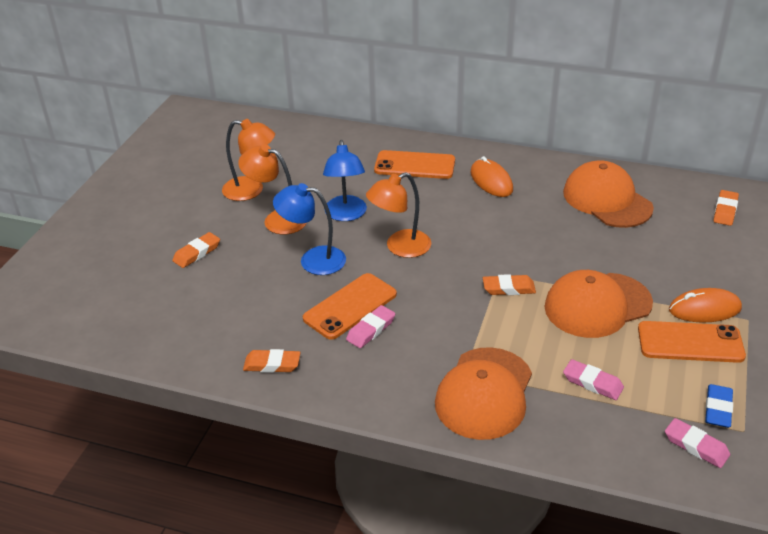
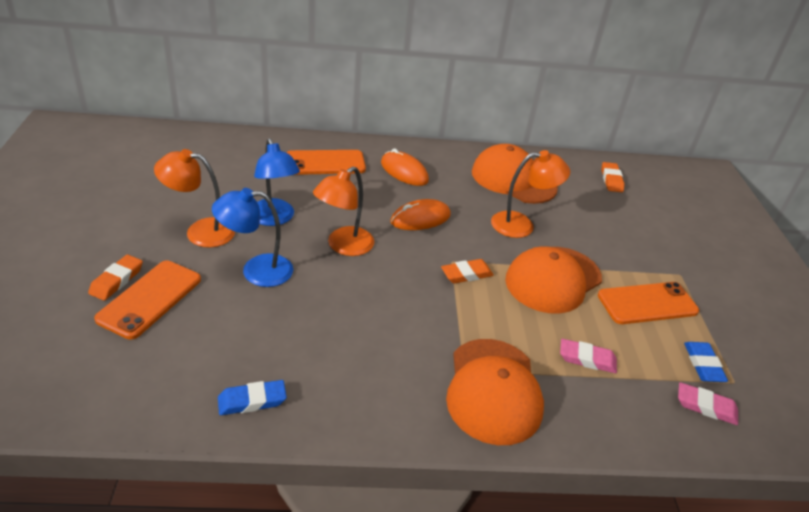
camera: 25 degrees left, 0 degrees up
(251, 190) = (160, 203): orange lamp -> orange lamp (521, 225)
(272, 364) = (252, 401): orange eraser -> blue eraser
(350, 306) = (316, 317): orange phone -> orange phone (150, 299)
(371, 330) = (348, 340): pink eraser -> none
(704, 309) = (642, 270): orange mouse -> orange mouse (420, 219)

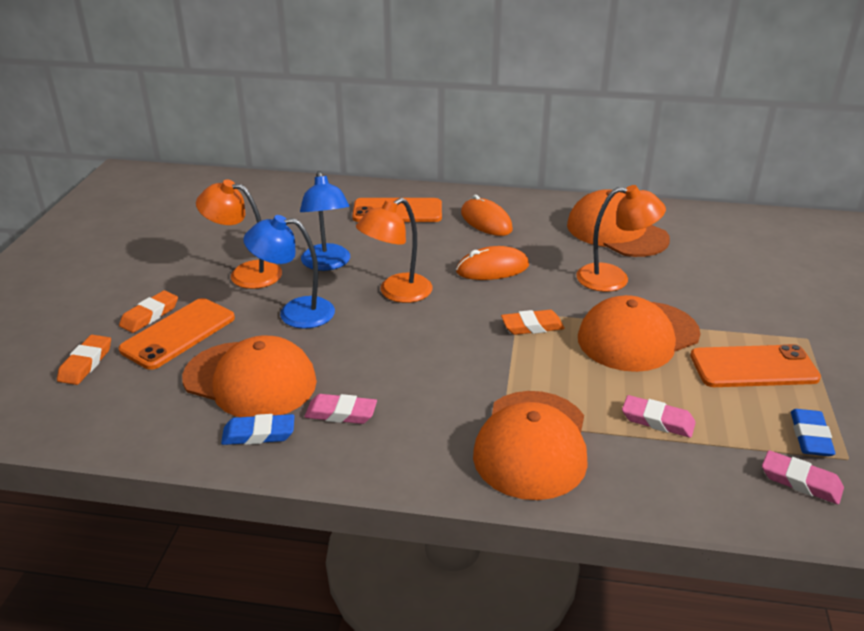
camera: 15 degrees right, 5 degrees down
(231, 344) = (250, 380): none -> orange cap
(322, 373) = (341, 413): none -> pink eraser
(611, 180) = (744, 234): orange eraser -> orange eraser (86, 363)

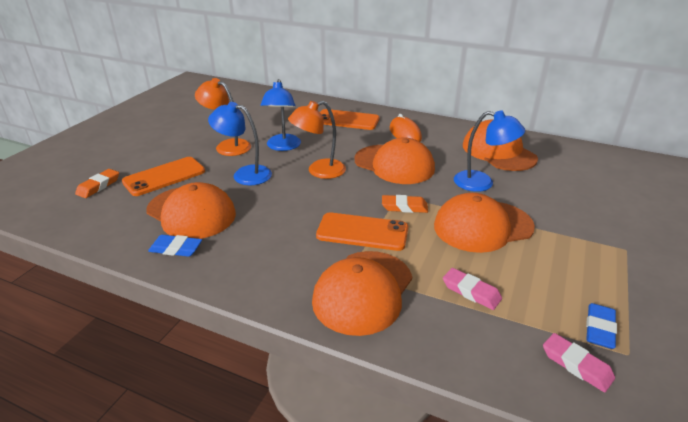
camera: 15 degrees right, 0 degrees up
(150, 315) = (154, 163): orange eraser -> none
(341, 413) = (238, 244): pink eraser -> none
(492, 269) = (394, 164): orange mouse -> orange cap
(614, 279) = (482, 183): orange lamp -> blue lamp
(753, 367) = (570, 264): orange phone -> orange phone (362, 232)

